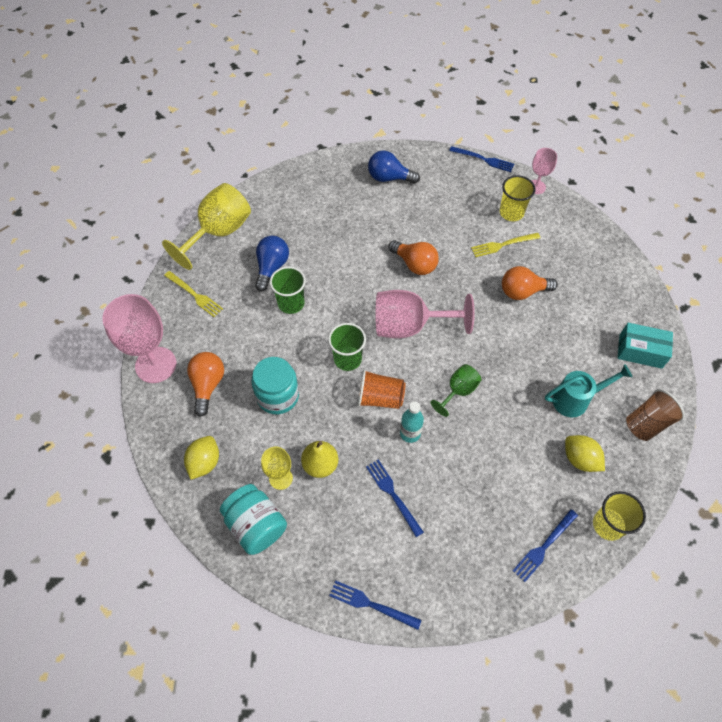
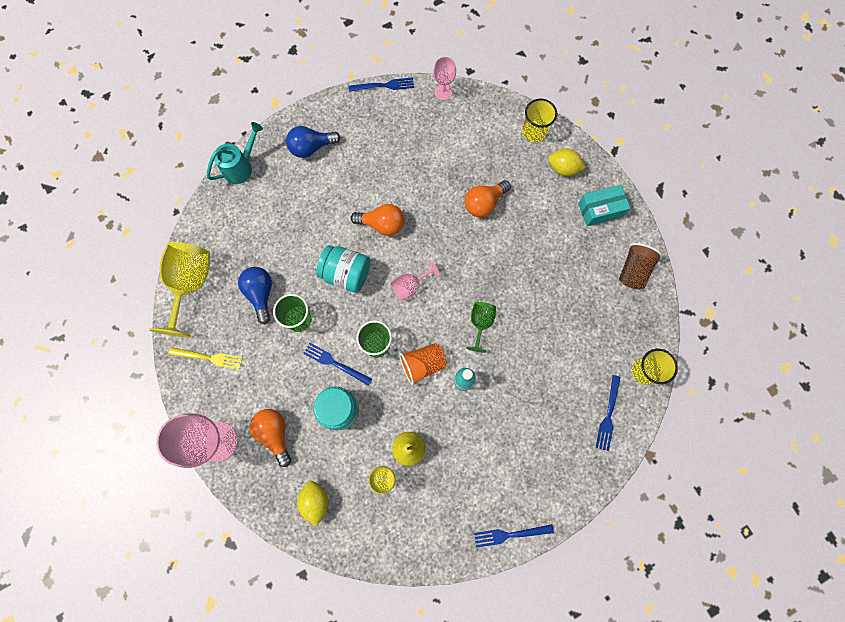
camera: 30 degrees left, 15 degrees up
(256, 525) = (388, 527): turquoise jar -> turquoise jar (346, 274)
(393, 494) = (478, 440): blue fork -> blue fork (335, 363)
(409, 326) = (410, 286): pink goblet -> pink goblet, size x0.53
(502, 245) = (445, 166): yellow fork -> none
(511, 212) = (436, 130): yellow cup -> yellow cup (534, 132)
(575, 400) = (572, 280): turquoise watering can -> turquoise watering can (241, 167)
(580, 459) = (599, 329): yellow lemon -> yellow lemon (563, 168)

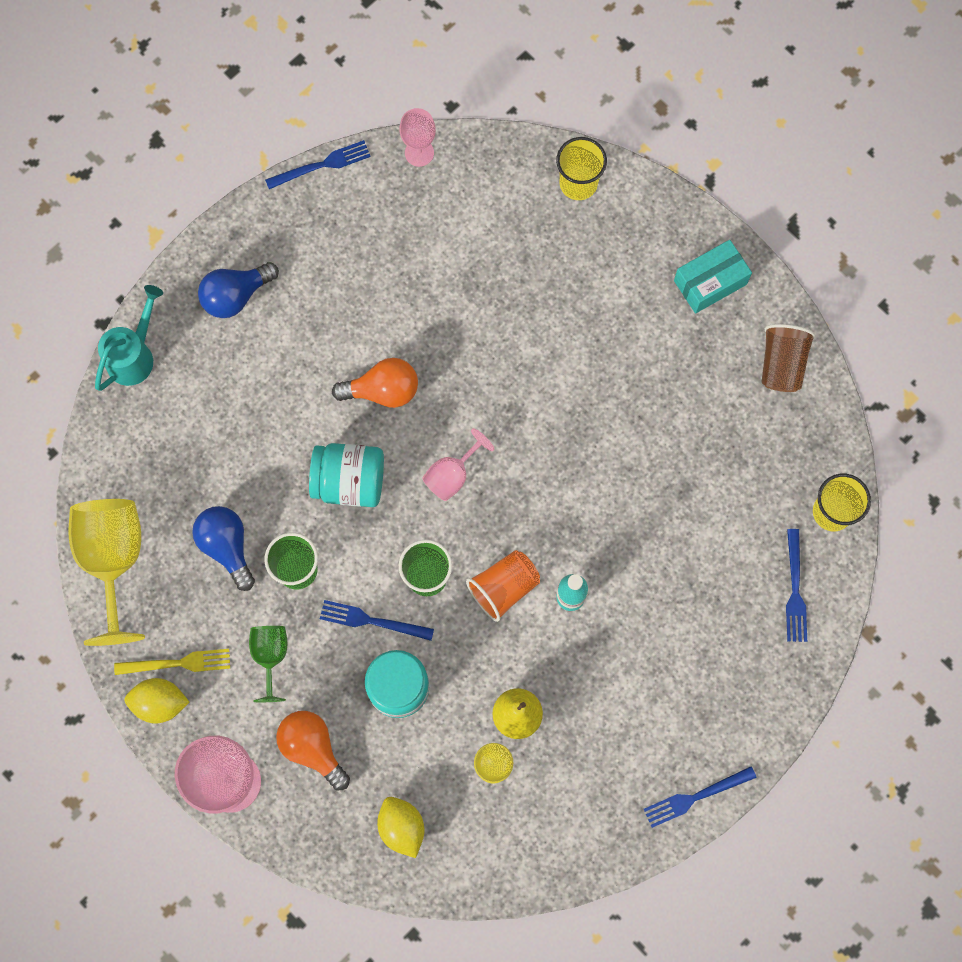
camera: 15 degrees left, 0 degrees up
(480, 323) = (574, 503): green goblet -> green goblet (270, 656)
(484, 203) = (530, 317): orange light bulb -> none
(563, 168) = (638, 231): yellow lemon -> yellow lemon (160, 703)

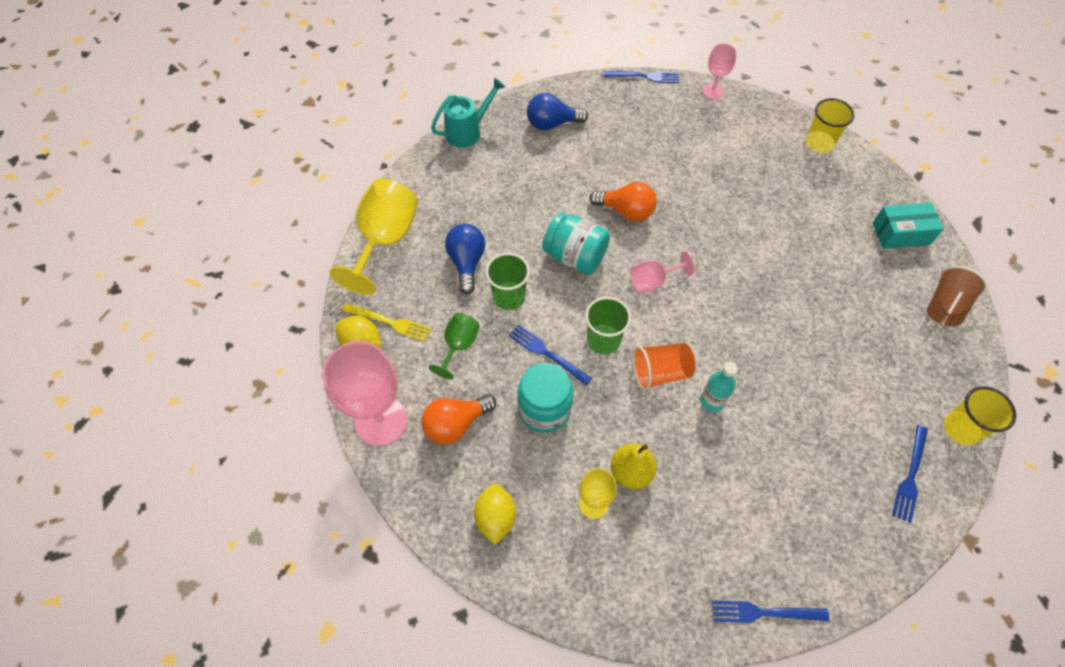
camera: 25 degrees right, 15 degrees down
(312, 748) = (456, 424): orange light bulb -> orange light bulb turned 105 degrees counterclockwise

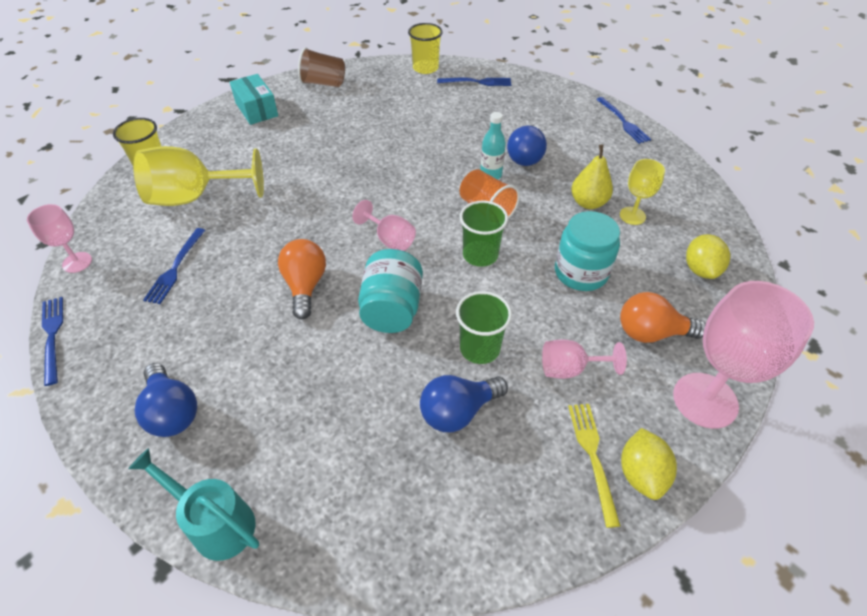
camera: 115 degrees left, 10 degrees down
(385, 240) = (479, 536): yellow goblet -> yellow goblet (194, 197)
(456, 424) = (651, 332): orange light bulb -> orange light bulb turned 150 degrees clockwise
(459, 346) = (569, 369): green goblet -> pink goblet
(495, 518) = (700, 269): yellow lemon -> yellow lemon turned 60 degrees counterclockwise
(547, 353) = (524, 291): blue fork -> blue fork (175, 268)
(731, 452) = (526, 156): none -> blue light bulb

